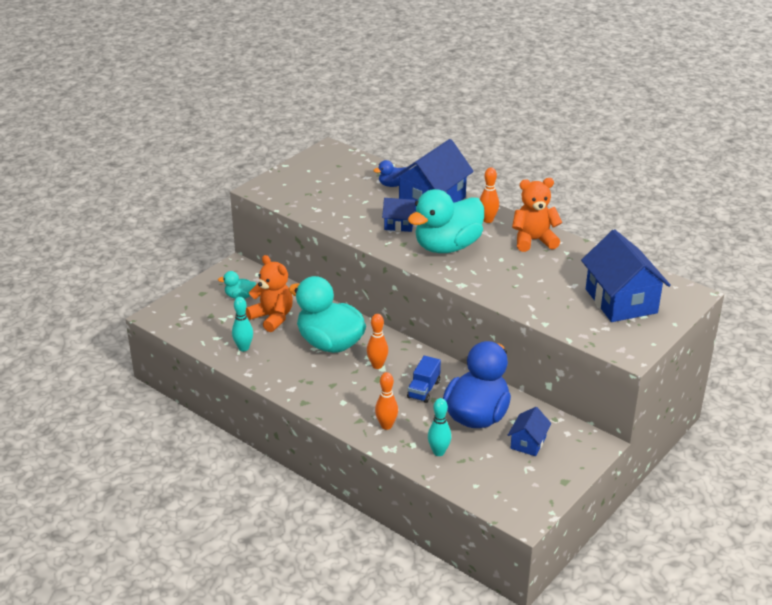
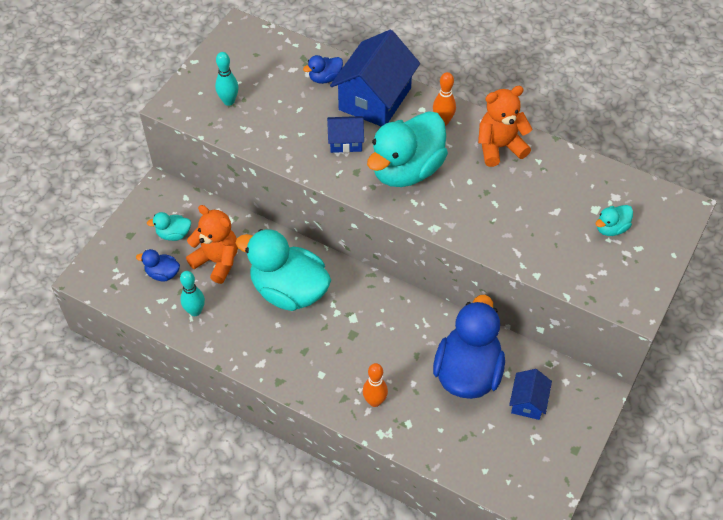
camera: 10 degrees left, 20 degrees up
(223, 320) = (162, 274): none -> blue duck
(377, 365) = (347, 315): orange bowling pin -> none
(423, 389) = (404, 343): blue truck -> none
(438, 452) = (437, 430): turquoise bowling pin -> turquoise bowling pin (229, 101)
(621, 301) = (611, 228): blue house -> turquoise duck

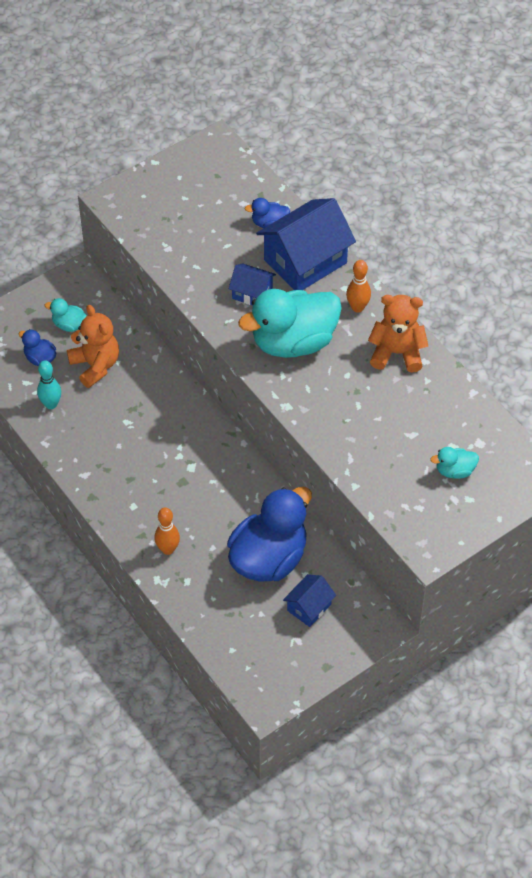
camera: 25 degrees right, 0 degrees up
(229, 101) = (165, 214): turquoise bowling pin -> none
(289, 291) = (146, 418): turquoise duck -> none

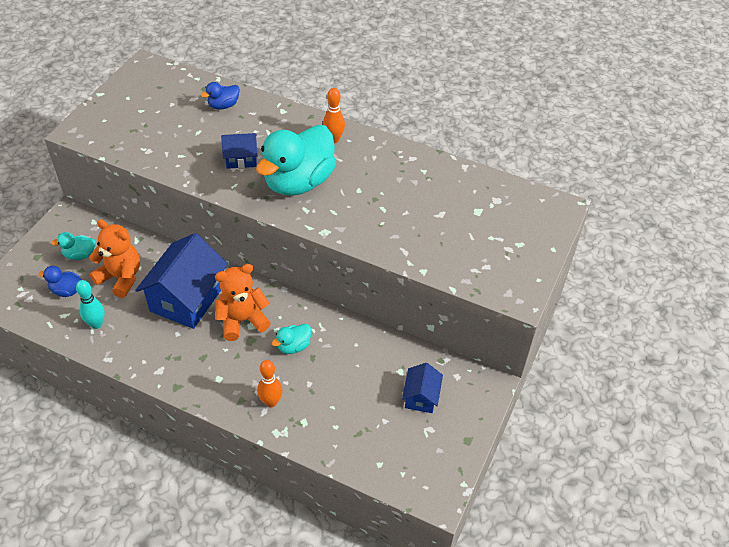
camera: 30 degrees left, 5 degrees down
(269, 558) = (362, 371): blue duck -> none
(305, 261) = (270, 122): blue house -> blue house (187, 298)
(397, 353) = (387, 160): orange teddy bear -> orange teddy bear (242, 320)
(455, 471) = (493, 227): turquoise duck -> turquoise duck (293, 346)

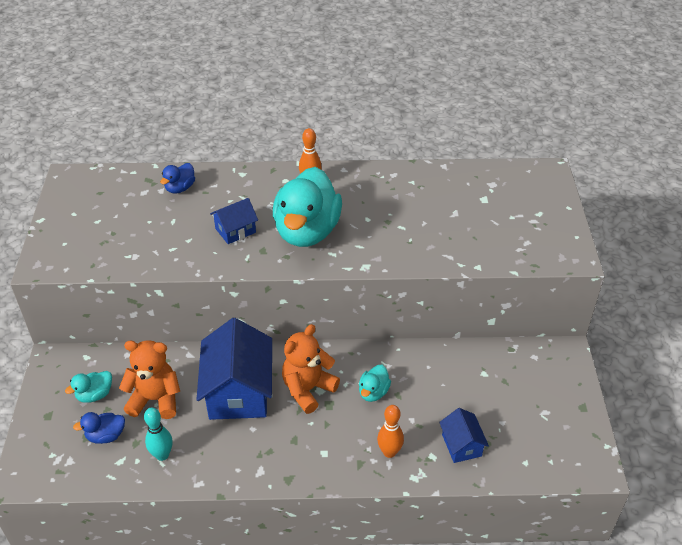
camera: 25 degrees left, 5 degrees down
(421, 397) = (517, 387): blue house -> blue house (461, 445)

